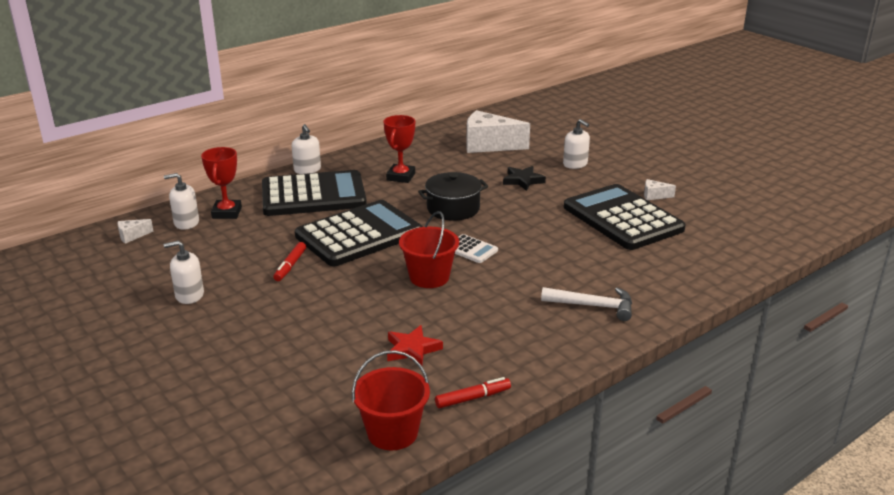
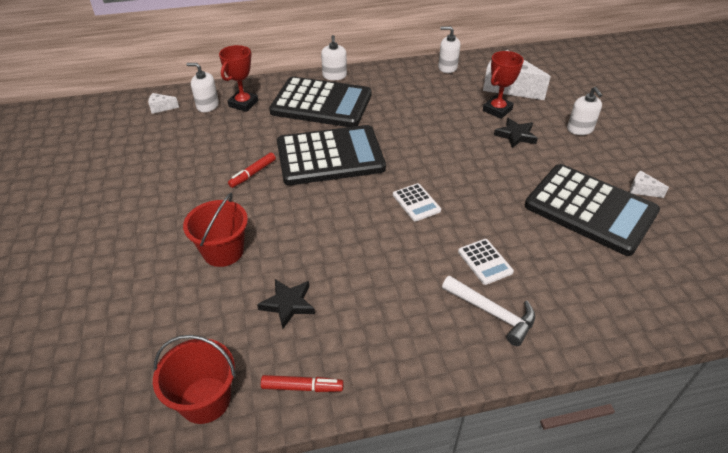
camera: 25 degrees right, 15 degrees up
(189, 295) = (158, 180): white soap dispenser -> white soap dispenser (447, 67)
(401, 177) = (406, 102): red trophy -> red trophy (497, 110)
(412, 349) = (288, 304): red star -> black star
(429, 277) = (358, 223): red bucket -> red bucket (223, 251)
(453, 209) = (430, 150): black pot -> none
(562, 275) = (485, 262): none -> white calculator
(622, 218) = (590, 209): black calculator -> black calculator turned 135 degrees clockwise

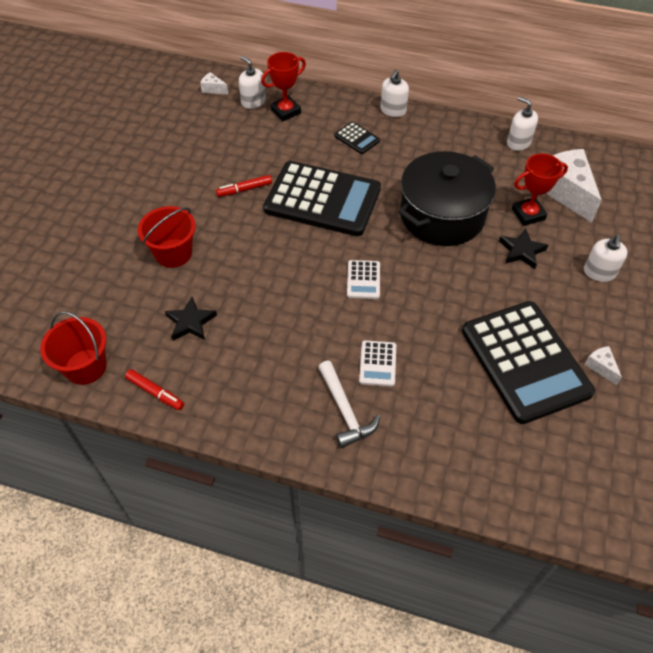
camera: 30 degrees right, 10 degrees up
(321, 103) = (357, 138): black calculator -> black calculator, size x0.41
(436, 133) = (442, 215): none -> black pot

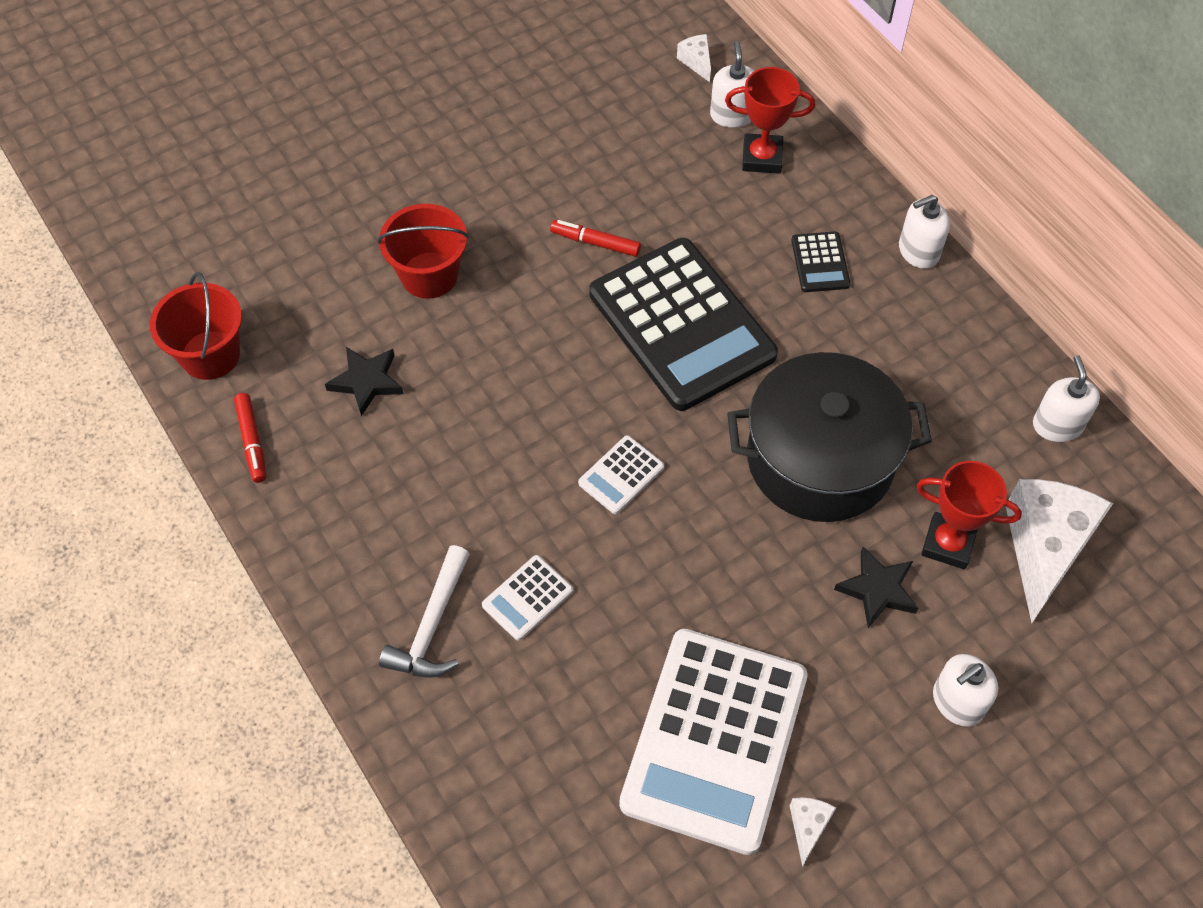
camera: 40 degrees right, 5 degrees up
(525, 361) = (714, 740): black calculator -> white calculator

